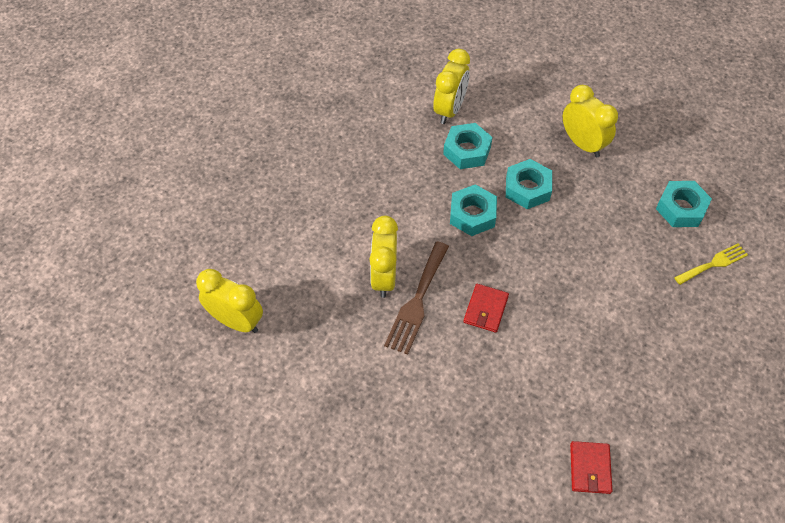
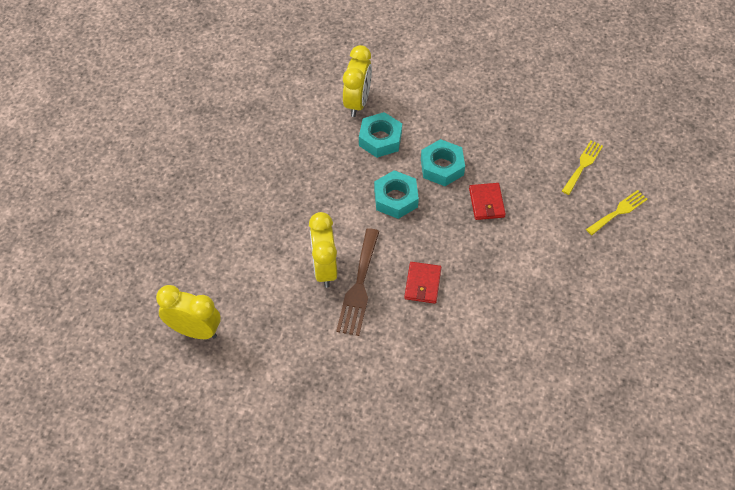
camera: 10 degrees left, 0 degrees up
(582, 144) = (485, 118): yellow clock -> none
(590, 468) = (538, 410): red wallet -> red wallet (486, 203)
(681, 208) = (583, 165): turquoise nut -> yellow fork

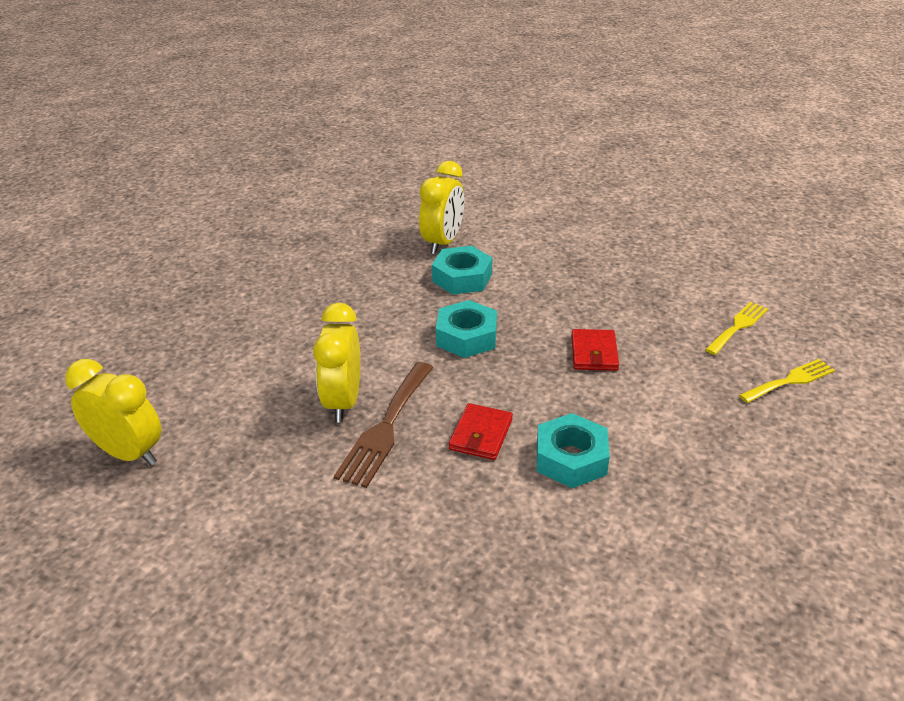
camera: 10 degrees right, 20 degrees down
(442, 167) = (538, 311): turquoise nut -> turquoise nut (571, 458)

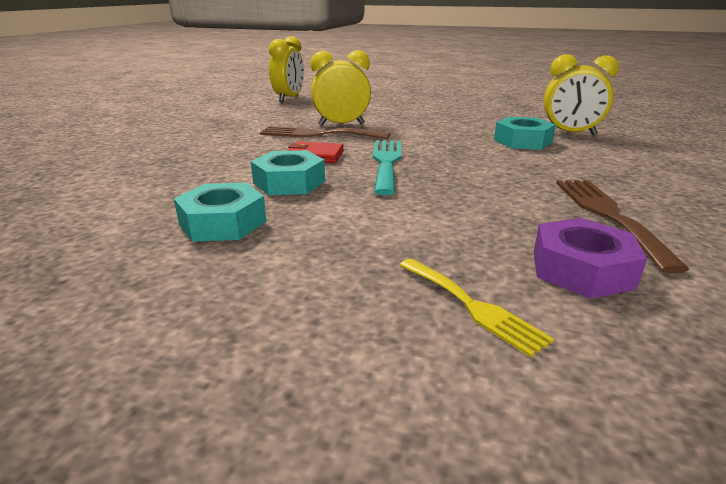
camera: 80 degrees right, 10 degrees down
(466, 337) = (437, 146): turquoise nut -> turquoise nut (223, 223)
(516, 381) = (386, 162): none -> turquoise fork
(594, 353) = (448, 188): red wallet -> none
(653, 289) = (607, 215): none -> brown fork
(738, 326) = (581, 269): yellow fork -> purple nut

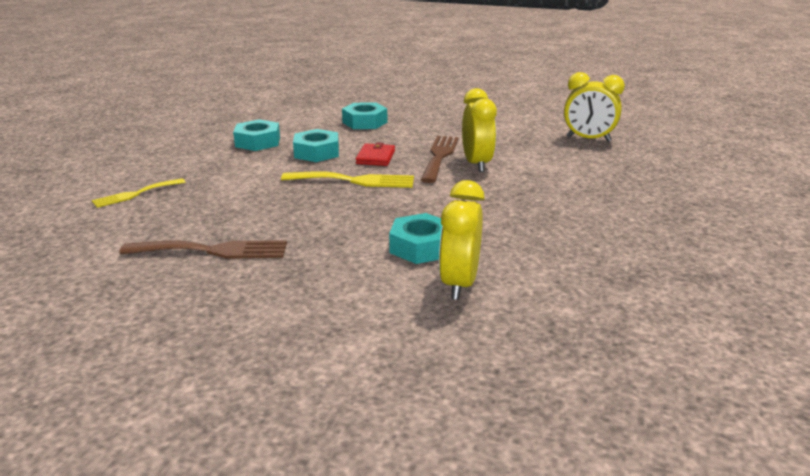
camera: 90 degrees right, 0 degrees up
(178, 162) = (365, 122): none -> turquoise nut
(386, 162) = (354, 181): turquoise fork -> yellow fork
(581, 269) = (147, 225): purple nut -> none

